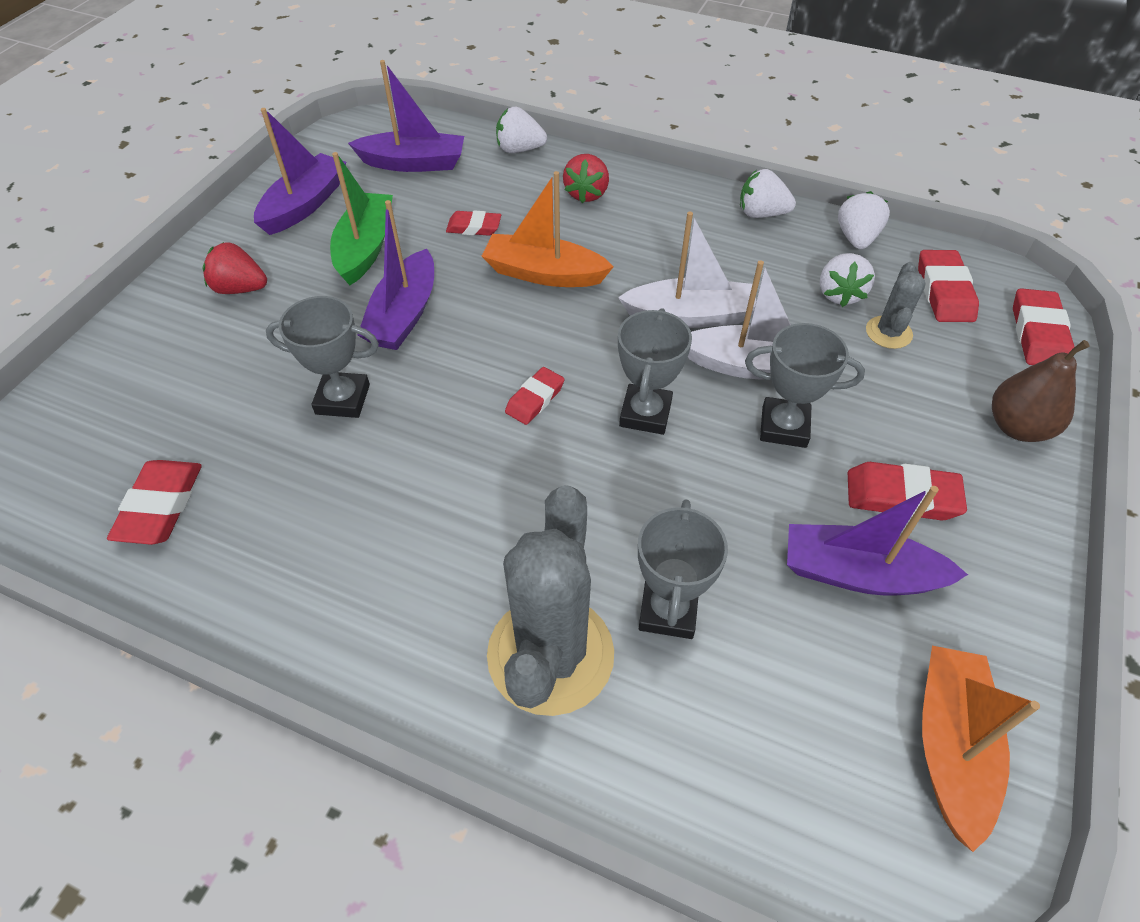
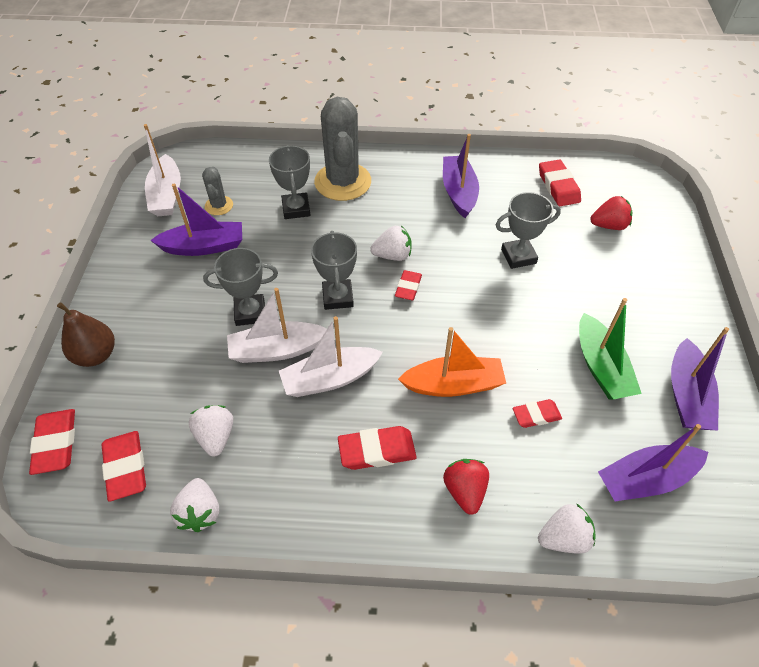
camera: 160 degrees right, 0 degrees up
(240, 288) = (650, 307): red strawberry -> red strawberry (609, 225)
(404, 314) = (527, 320): purple boat -> purple boat (459, 192)
(761, 214) = (293, 518): white strawberry -> white strawberry (392, 255)
(888, 332) = (177, 408): grey cactus -> grey cactus (219, 206)
(902, 496) = (178, 290): red eraser -> red eraser (377, 450)
(950, 746) = (166, 195): orange boat -> white boat

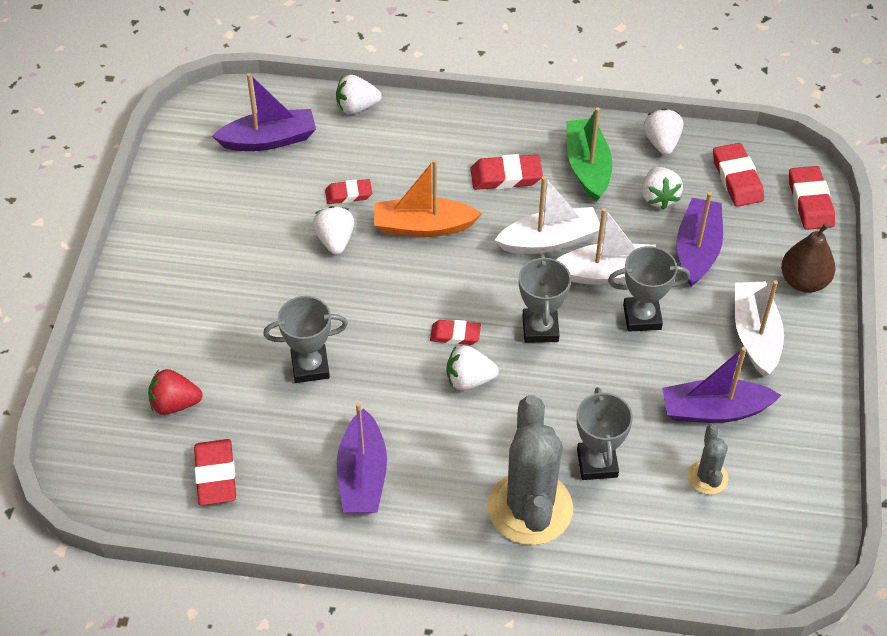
camera: 175 degrees left, 0 degrees up
(166, 195) = (788, 503): white boat -> white boat (755, 335)
(408, 287) = (455, 335): red eraser -> red eraser turned 75 degrees clockwise
(465, 491) = (431, 142): red strawberry -> none
(533, 364) = (335, 240): none -> white strawberry
(601, 367) = (266, 233): green boat -> green boat (587, 167)
(686, 395) = (193, 201): purple boat -> purple boat (697, 249)

